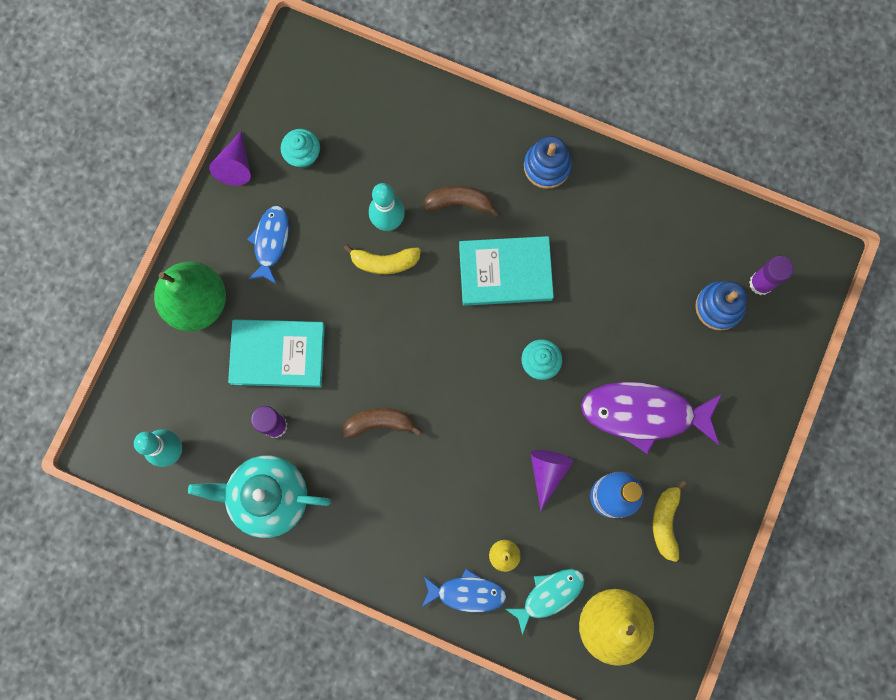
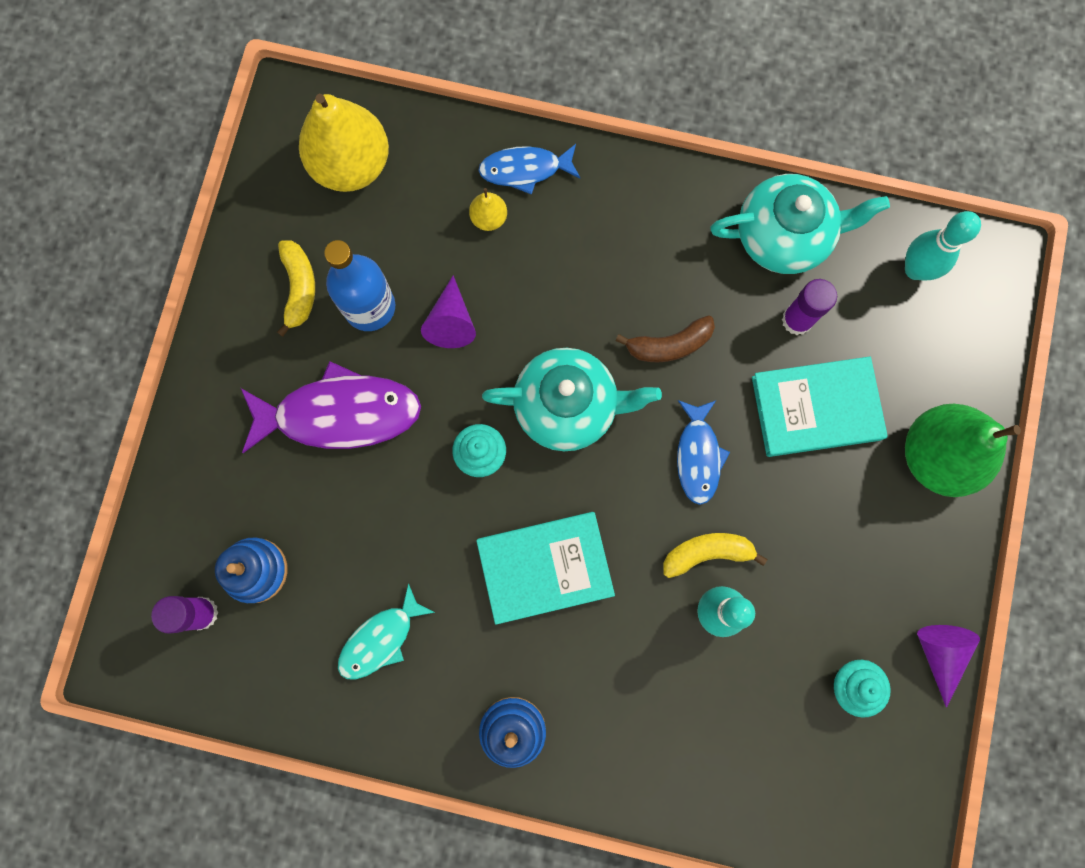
camera: 170 degrees right, 0 degrees up
(271, 242) = (863, 554): blue fish -> blue fish (698, 456)
(460, 202) = (623, 655): brown banana -> none
(467, 389) = (567, 406): none -> turquoise teapot
(549, 595) = (428, 183): turquoise fish -> turquoise fish (381, 639)

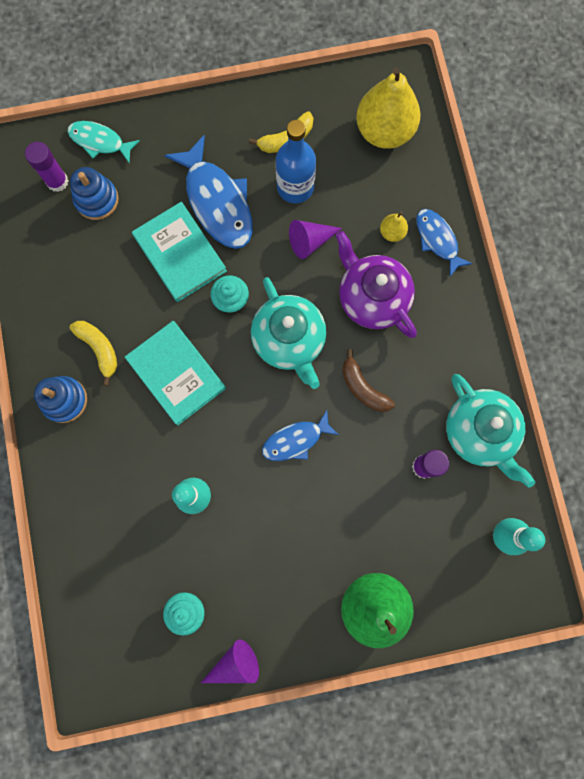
camera: 65 degrees right, 0 degrees up
(339, 414) = (217, 202): purple fish -> blue fish
(381, 639) = (87, 293): turquoise fish -> turquoise fish (100, 141)
(560, 281) = (372, 297): none -> purple teapot
(707, 553) = (233, 474): yellow banana -> yellow banana (99, 349)
(816, 408) = (367, 506): turquoise book -> turquoise book (180, 254)

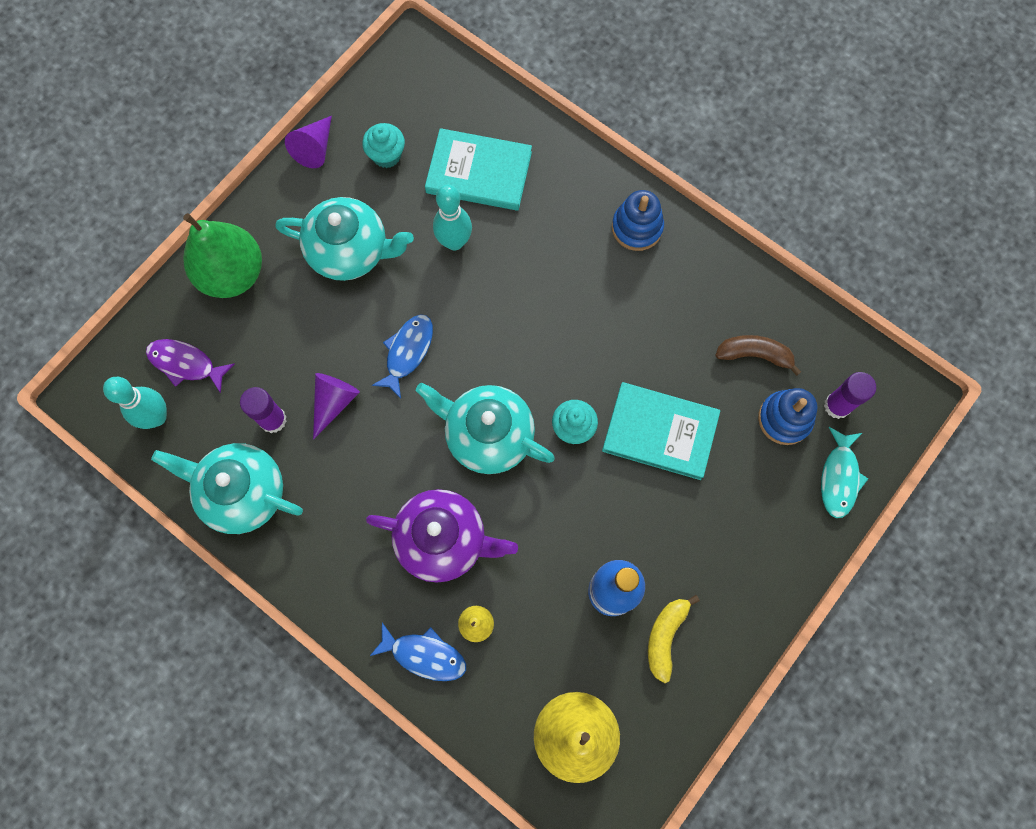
camera: 140 degrees right, 5 degrees down
(99, 349) = (649, 291): yellow banana -> none
(100, 141) = (839, 477): turquoise fish -> turquoise fish turned 120 degrees clockwise
(176, 373) = (563, 324): turquoise book -> turquoise book (479, 173)
(217, 202) = (672, 511): blue fish -> none
(275, 552) = (350, 251): none -> turquoise teapot
(310, 241) = (549, 547): purple cone -> purple cone (334, 402)
(363, 387) = (383, 446): brown banana -> brown banana (754, 355)
(455, 559) = (186, 364): none -> purple fish

